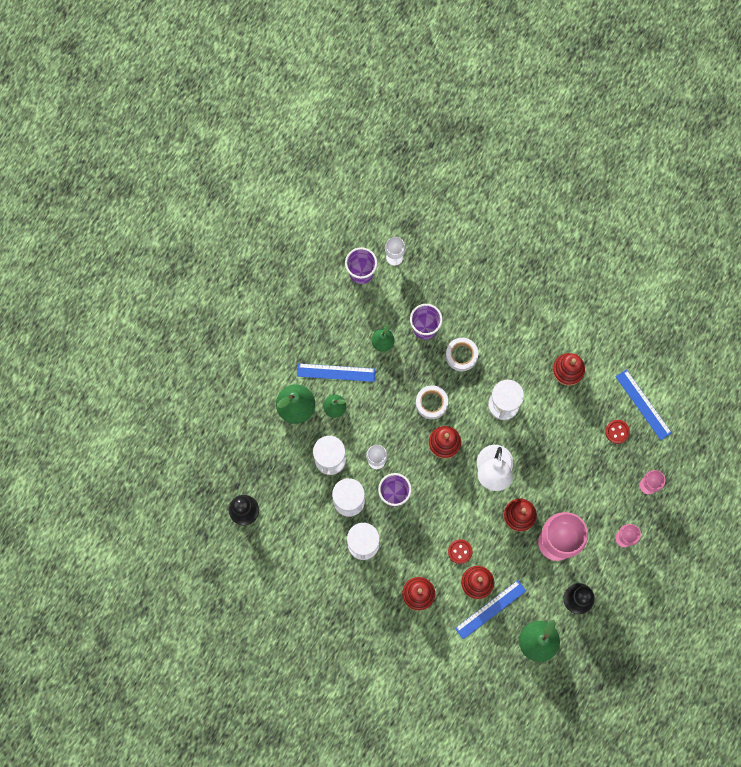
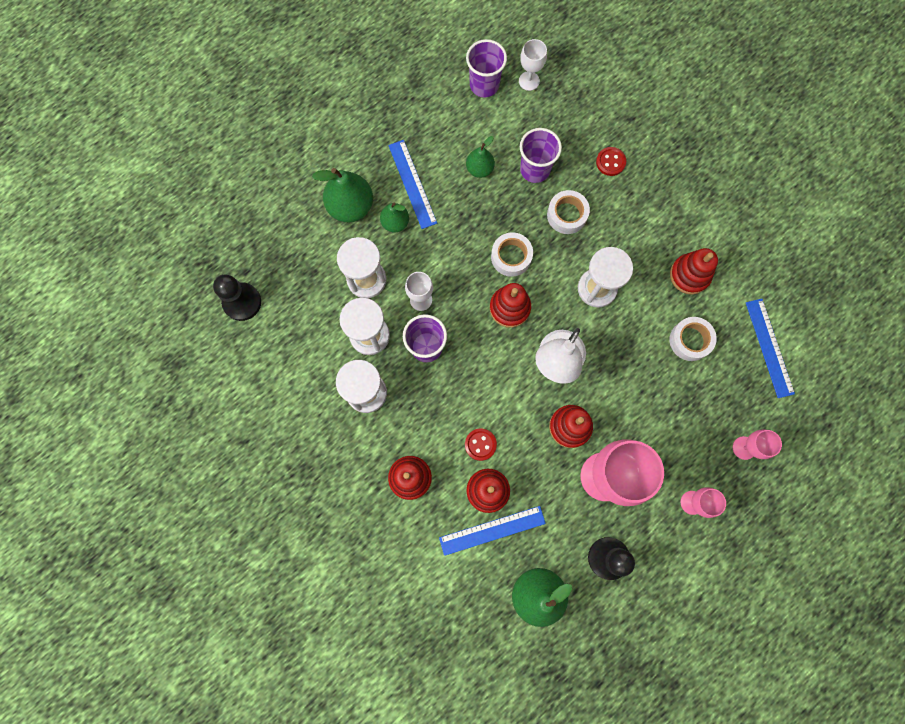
camera: 20 degrees right, 0 degrees up
(336, 372) = (412, 184): blue ruler -> blue ruler turned 45 degrees clockwise
(584, 420) = (690, 340): none -> white tape
(617, 432) = (726, 369): red button -> red button (610, 162)

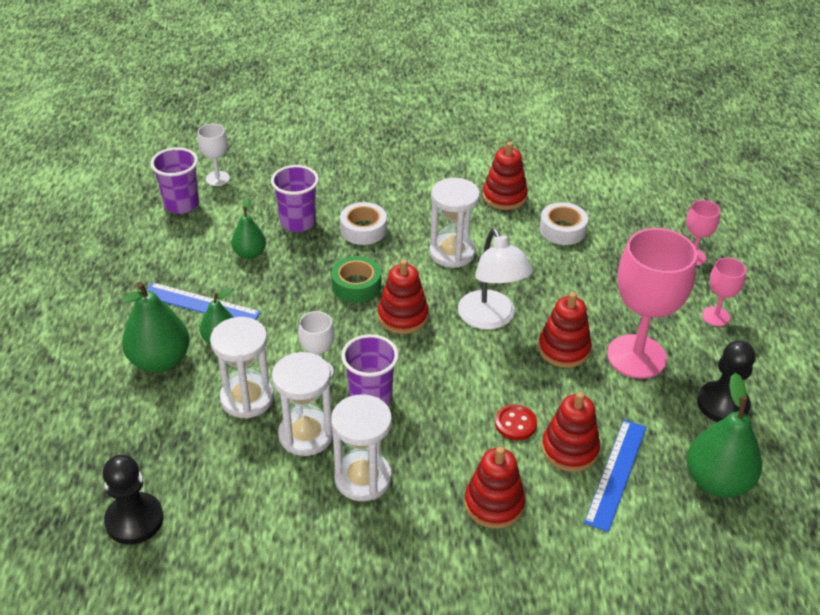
camera: 50 degrees left, 35 degrees down
(511, 257) = (356, 285): white tape -> green tape
(610, 162) = (351, 179): red button -> none
(769, 347) = (617, 193): blue ruler -> none

